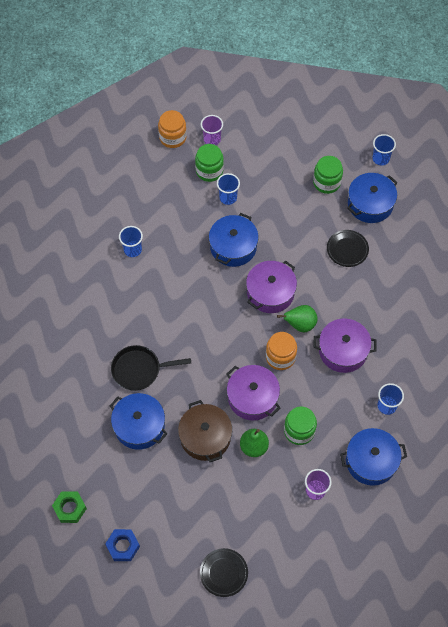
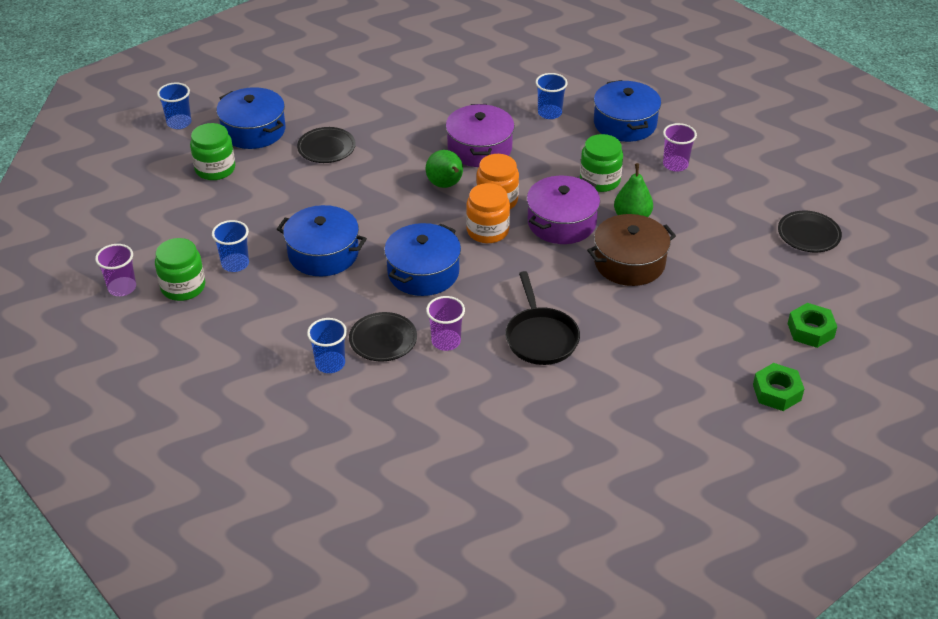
camera: 95 degrees left, 20 degrees down
(123, 546) = (810, 330): blue nut -> green nut
(139, 426) = (629, 329): blue pot -> blue pot (423, 272)
(143, 314) = (446, 341): none -> purple cup
(149, 279) = (383, 340): none -> black plate
(172, 137) = (111, 334): orange jar -> orange jar (487, 231)
(270, 292) = (398, 214): purple pot -> none

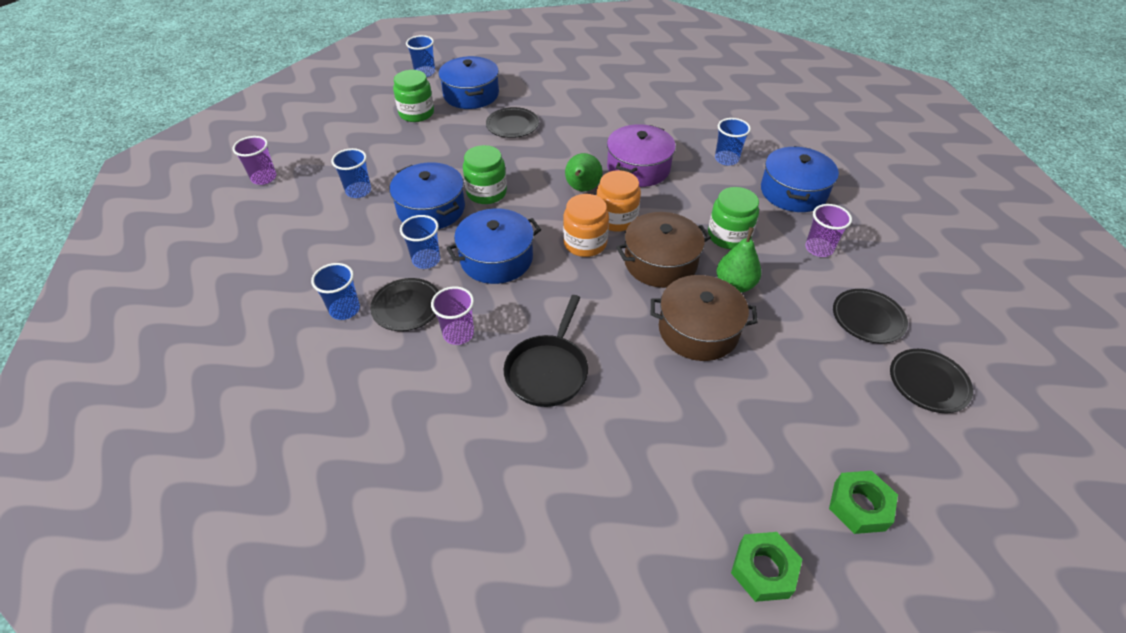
camera: 30 degrees right, 5 degrees up
(183, 287) = (304, 194): green jar -> green jar (486, 192)
(362, 297) = (426, 260): none -> blue cup
(561, 222) = (660, 262): purple pot -> brown pot
(743, 205) = (867, 318): none -> black plate

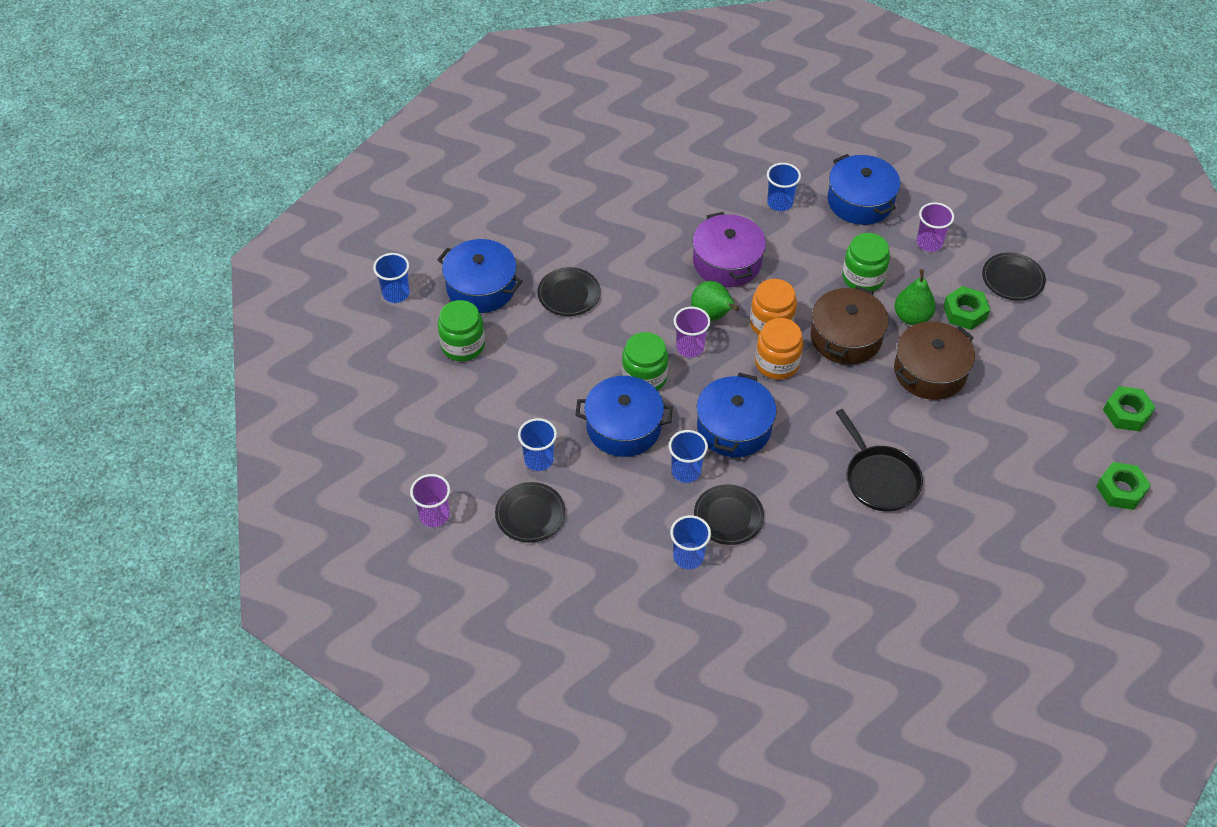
camera: 45 degrees left, 5 degrees up
(458, 334) = (790, 504): purple cup -> purple cup (690, 347)
(788, 312) = (965, 312): none -> green nut
(928, 383) = (1086, 301): black plate -> black plate (530, 514)

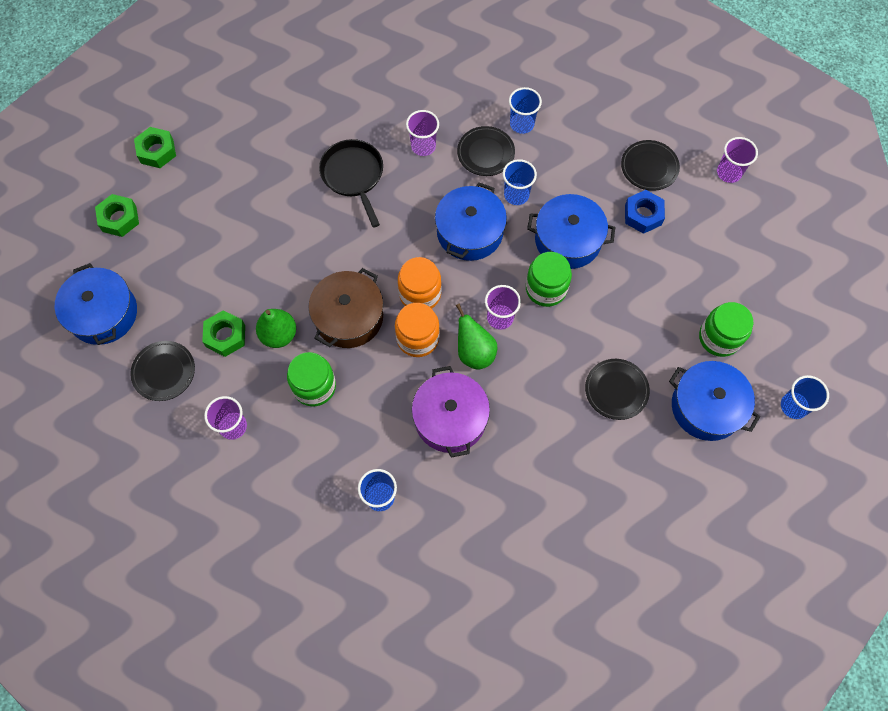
camera: 175 degrees left, 15 degrees up
(539, 459) = (643, 215): blue cup -> blue nut
(805, 520) = (423, 146): none -> purple cup
(860, 201) = (290, 492): blue pot -> blue pot (103, 313)
(930, 371) = (280, 274): brown pot -> none

